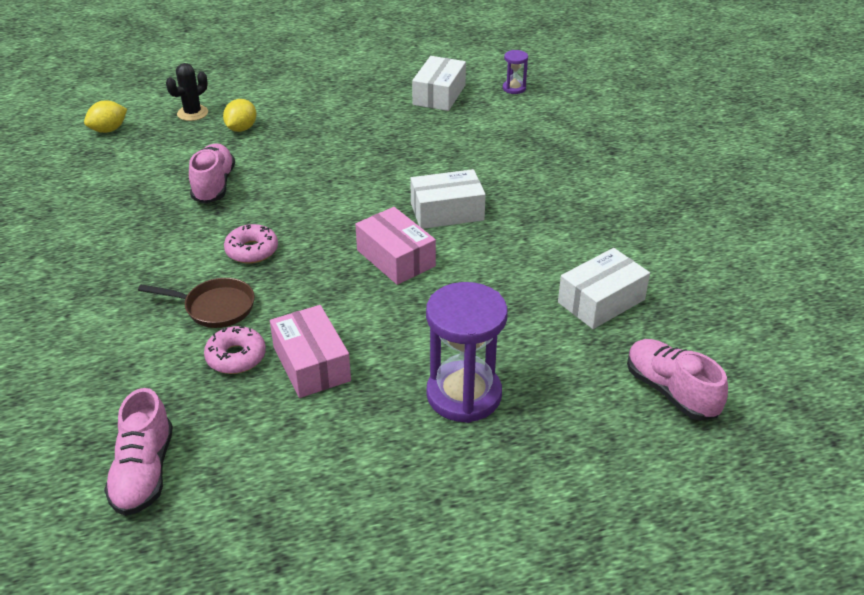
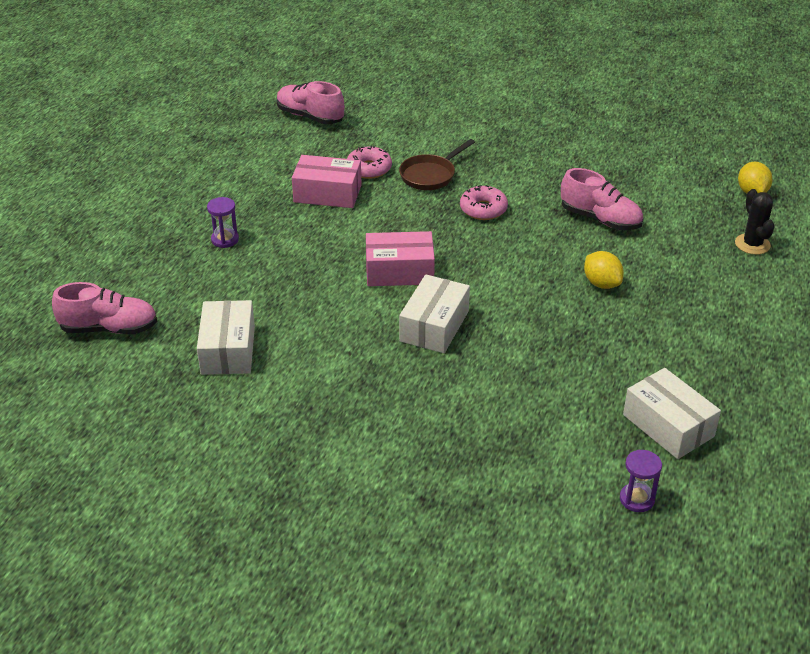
camera: 125 degrees right, 0 degrees up
(241, 129) = (695, 263): yellow lemon -> yellow lemon (601, 283)
(464, 395) = (225, 239): purple hourglass -> purple hourglass, size x0.46

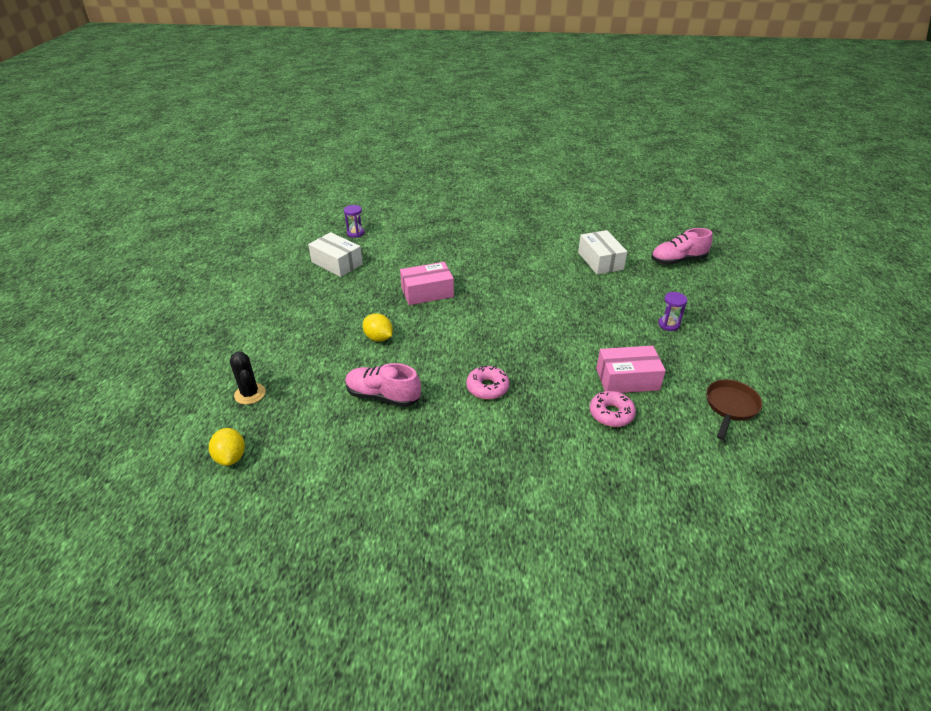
camera: 165 degrees right, 0 degrees up
(310, 116) = (722, 476): pink shoe -> none
(399, 271) = (528, 322): pink box -> pink box (427, 292)
(430, 175) = (551, 417): brown pan -> brown pan (730, 407)
(434, 326) = (487, 291): white box -> none

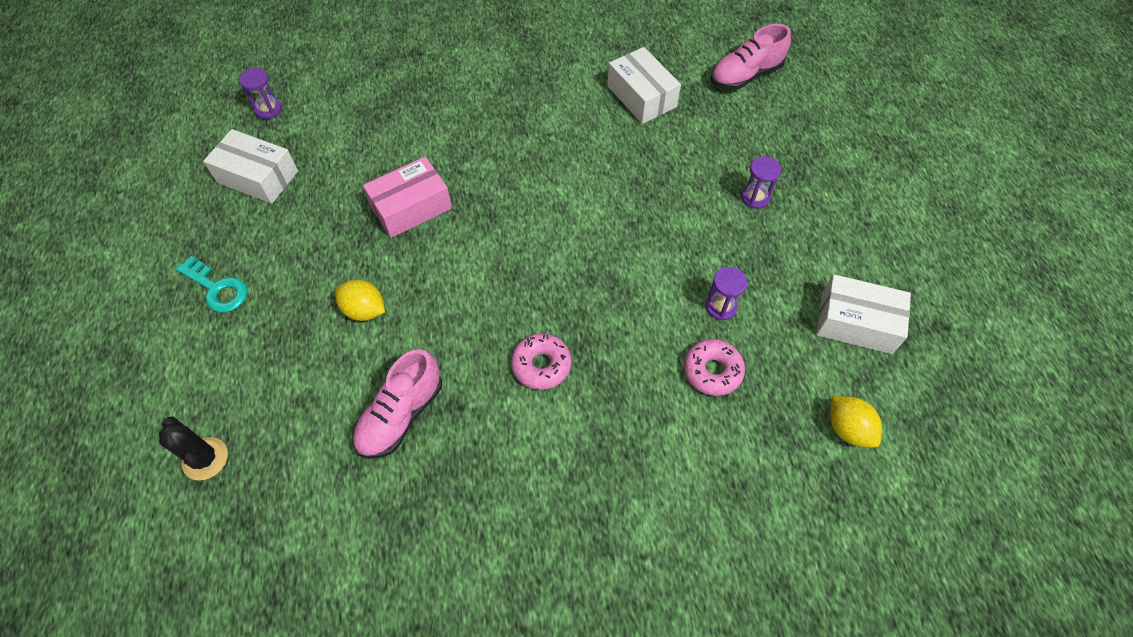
camera: 15 degrees left, 20 degrees up
(231, 457) = (215, 578): yellow lemon -> yellow lemon (848, 429)
(291, 312) = (217, 289): none -> turquoise key
(383, 396) = (401, 415): pink shoe -> pink shoe turned 60 degrees counterclockwise
(627, 379) = (721, 306): pink box -> purple hourglass
(730, 407) = (856, 323): brown pan -> white box

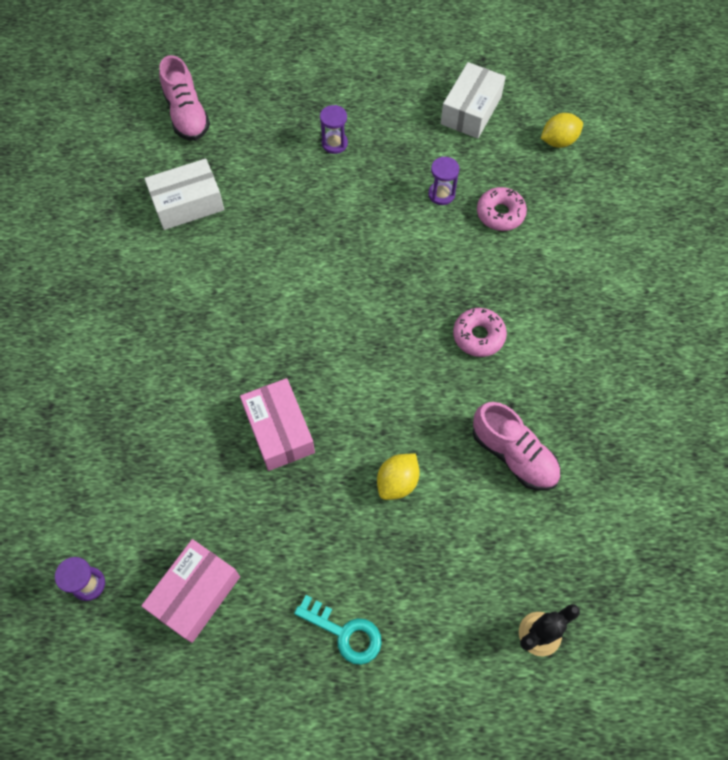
camera: 80 degrees left, 5 degrees up
(217, 289) = (345, 633): turquoise key -> turquoise key turned 75 degrees clockwise
(258, 177) = (195, 594): white box -> pink box

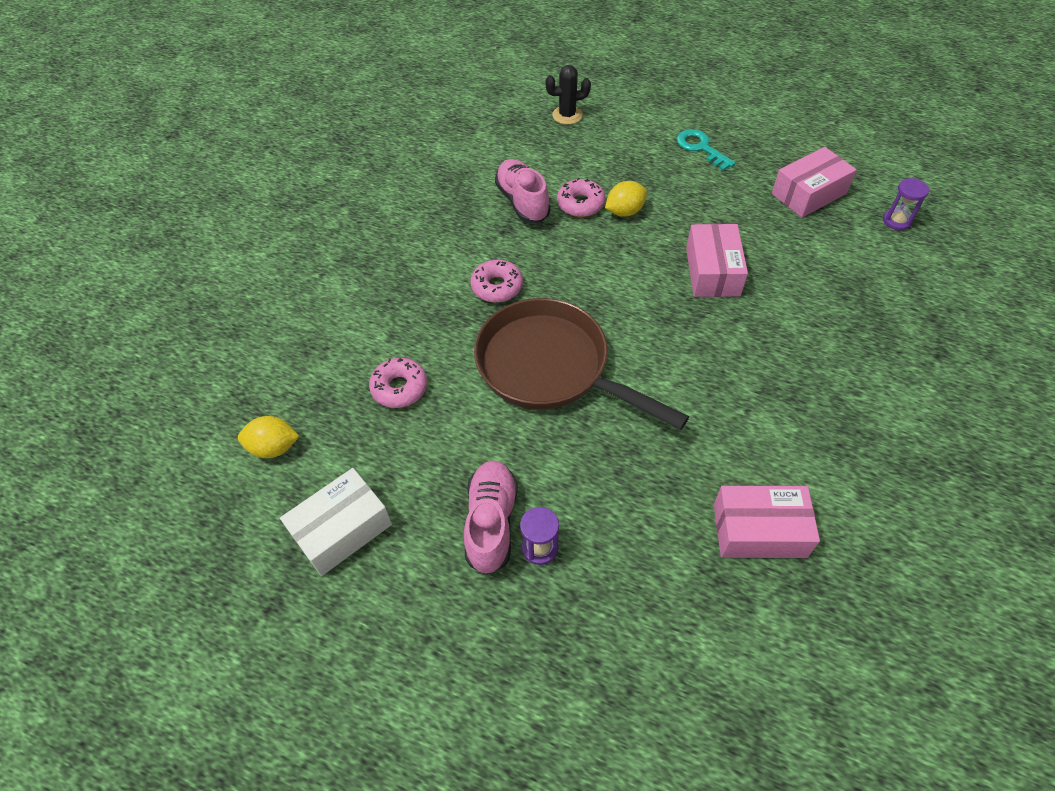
camera: 155 degrees left, 10 degrees down
(187, 115) = (735, 682): pink shoe -> pink shoe (491, 522)
(187, 203) = (759, 530): white box -> pink box
(389, 273) = (550, 367): none -> brown pan
(441, 194) = (447, 432): purple hourglass -> none
(450, 475) = (580, 204): none -> pink donut

